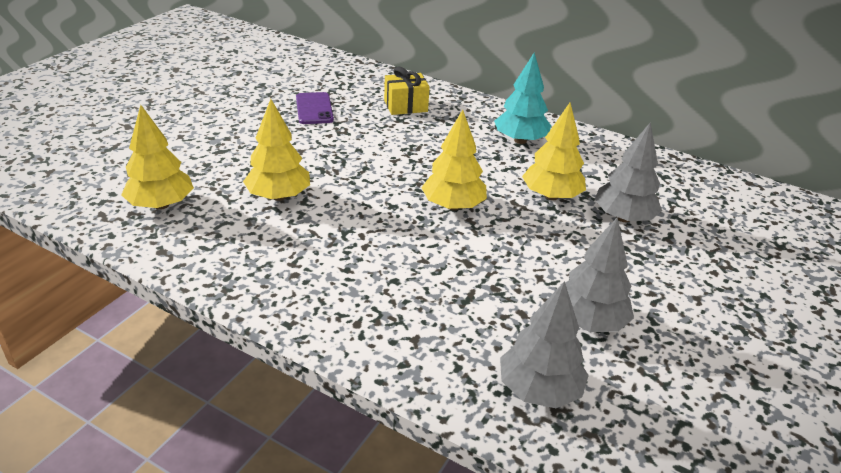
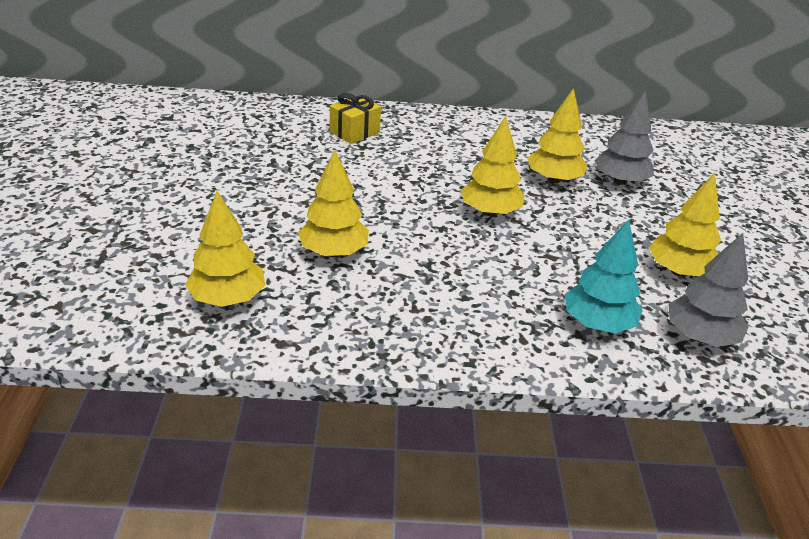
camera: 30 degrees left, 0 degrees up
(314, 109) = (272, 157): purple phone -> none
(520, 140) = (482, 138): turquoise tree -> turquoise tree (597, 323)
(588, 322) = (678, 272): grey tree -> yellow tree

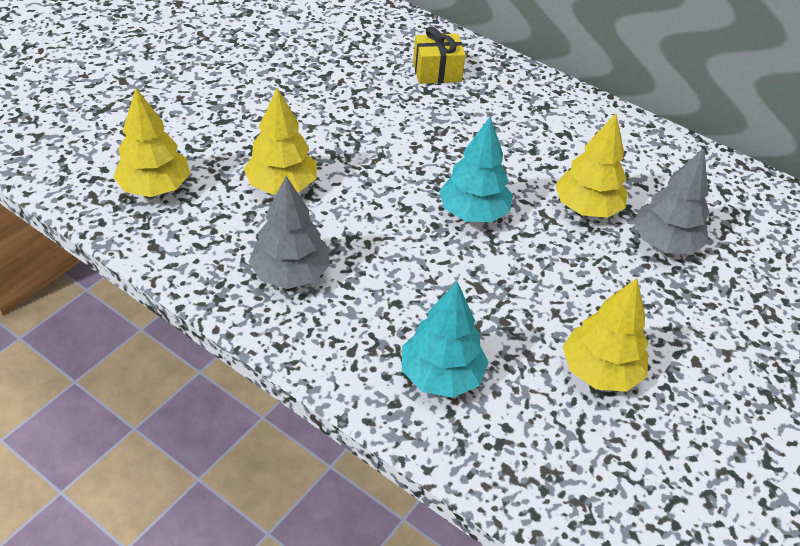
camera: 35 degrees right, 10 degrees up
(490, 212) = (473, 213): yellow tree -> turquoise tree
(700, 337) = (532, 446): grey tree -> grey tree (290, 274)

